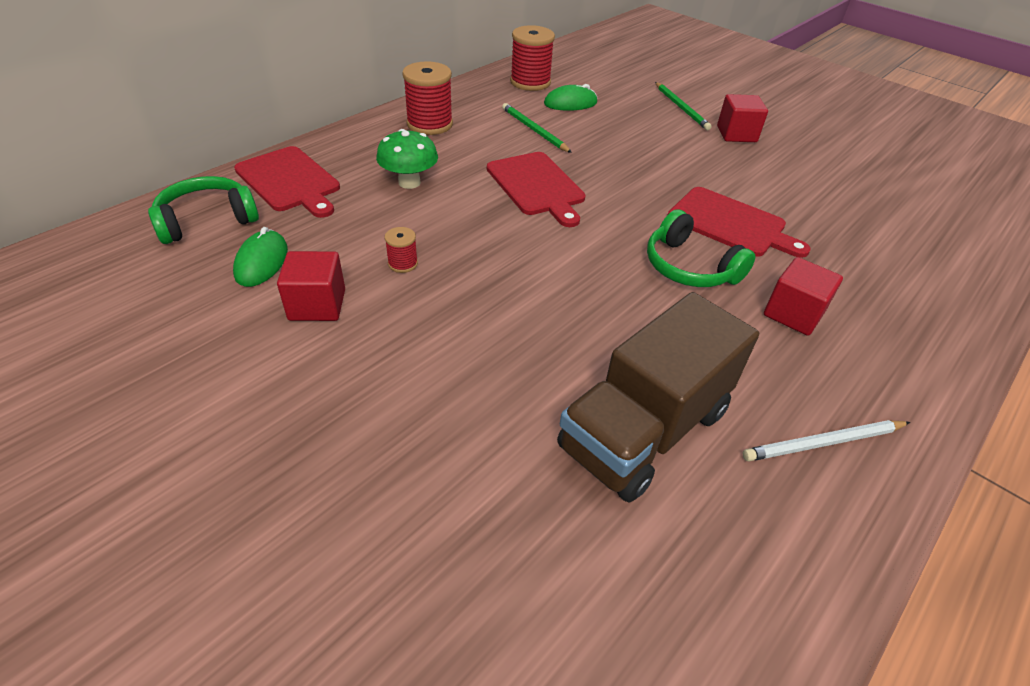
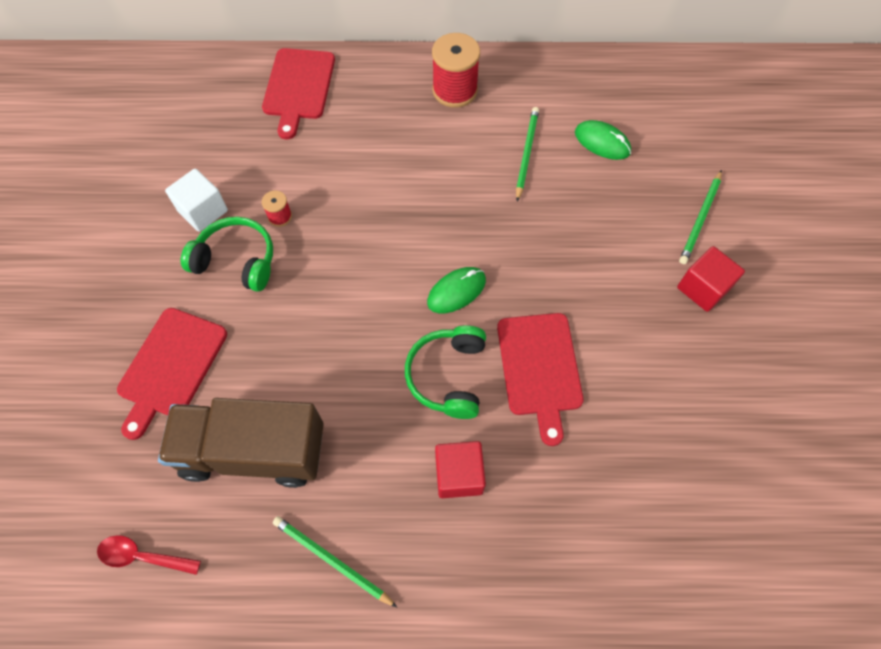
camera: 50 degrees right, 20 degrees up
(207, 220) = (219, 91): green headphones -> green headphones (236, 260)
(261, 262) = (211, 152): green mouse -> green mouse (456, 291)
(317, 305) = (203, 211): red cube -> white cube
(409, 182) = (367, 144): green mushroom -> none
(530, 82) = (603, 91): red spool -> none
(537, 186) = (448, 215): red cutting board -> red cutting board (171, 366)
(695, 615) = (143, 556): none -> red spoon
(823, 443) = (332, 560): white pencil -> green pencil

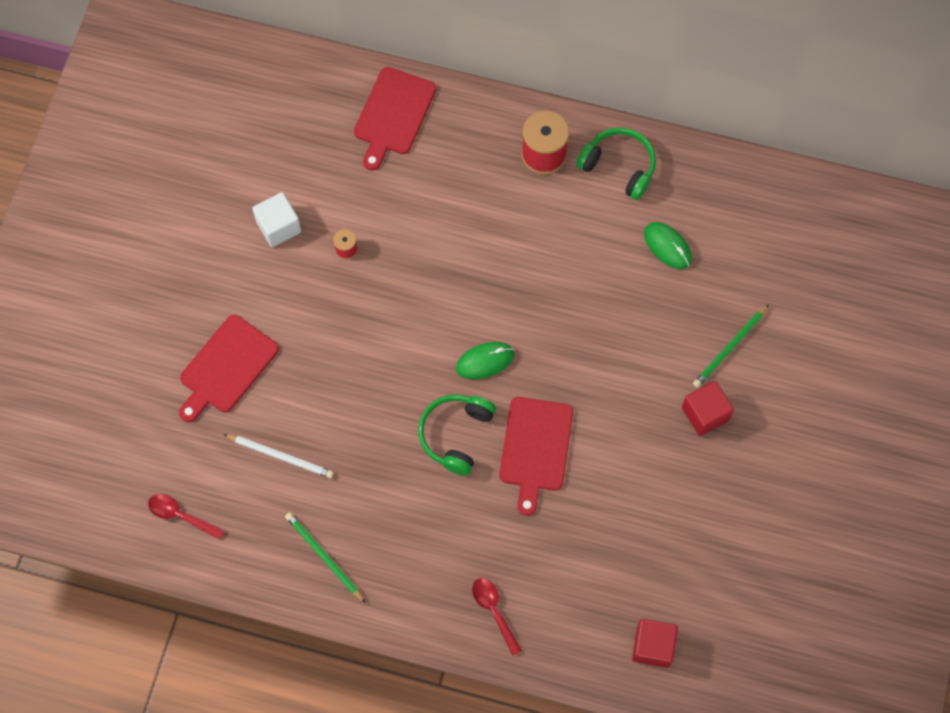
camera: 15 degrees right, 5 degrees up
(236, 260) = (299, 283): green headphones -> green headphones (619, 166)
(253, 451) = (281, 456): brown truck -> white pencil
(459, 475) = (441, 518): red cube -> red cube (653, 646)
(526, 153) = (591, 240): green pencil -> none
(555, 572) = (494, 611): none -> red spoon

